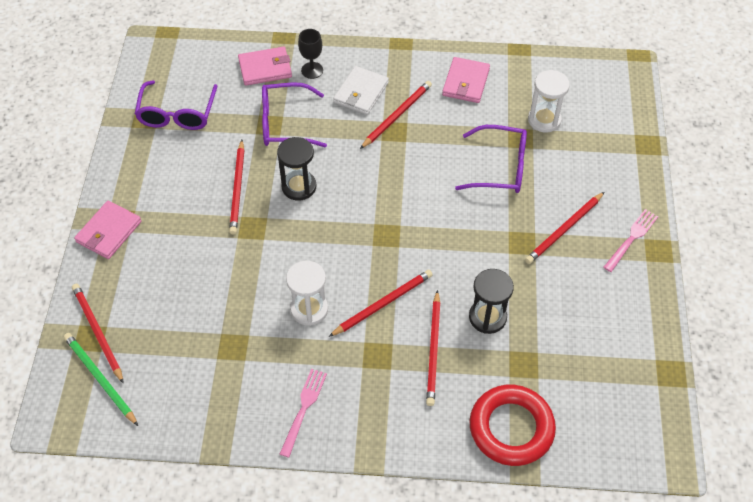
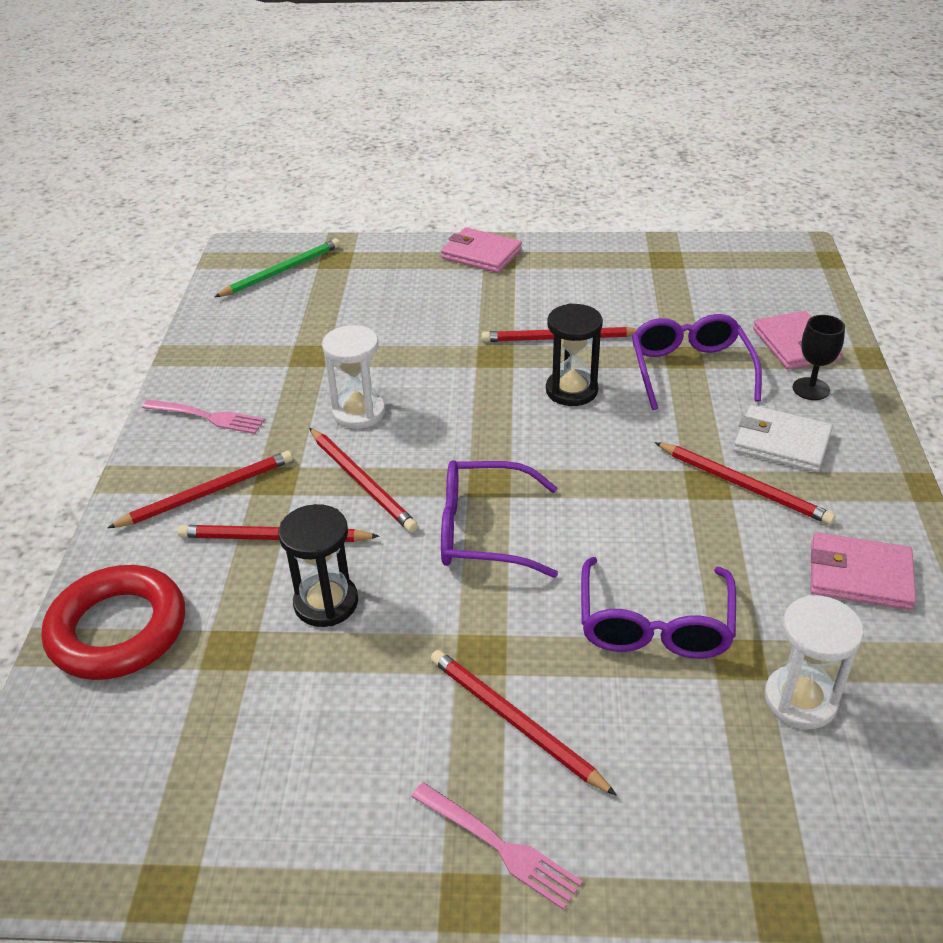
camera: 90 degrees right, 15 degrees down
(98, 332) = (342, 263): red pencil -> red pencil (208, 493)
(177, 114) = (680, 280): purple glasses -> purple glasses (483, 531)

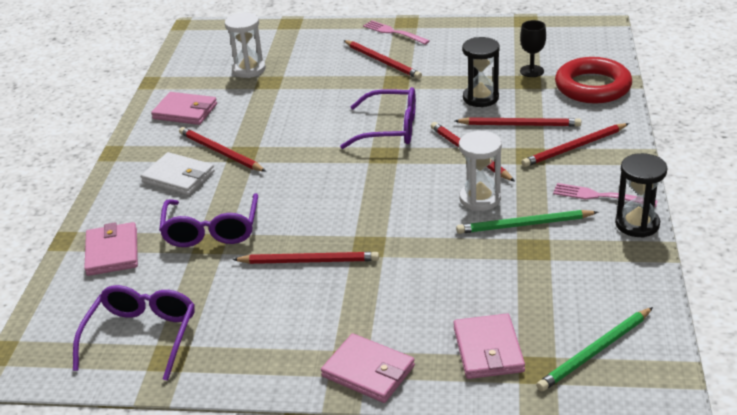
camera: 175 degrees left, 5 degrees down
(312, 380) = (524, 225): none -> green pencil
(375, 270) = (488, 350): none -> pink wallet
(571, 390) = (312, 214): black hourglass -> black hourglass (637, 224)
(654, 625) = (305, 92): purple glasses -> purple glasses (142, 336)
(811, 389) = (129, 214): black goblet -> black goblet (531, 71)

